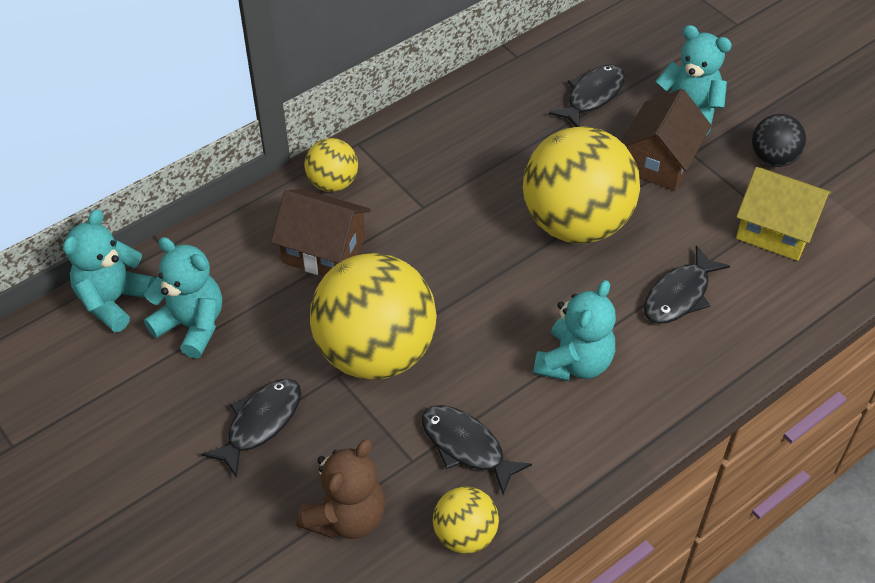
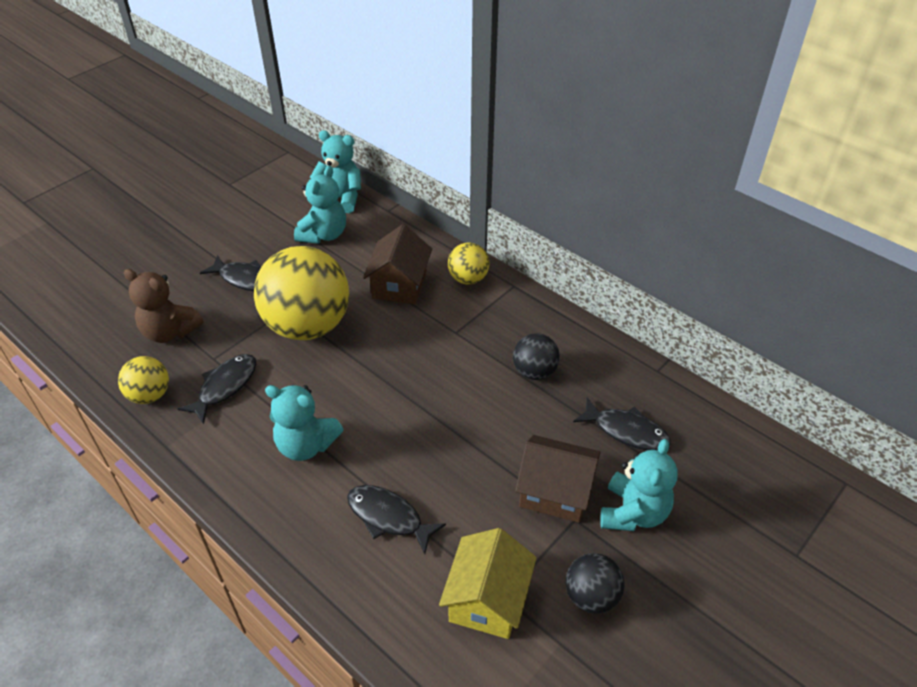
camera: 80 degrees right, 5 degrees down
(500, 149) = (534, 371): none -> black ball
(576, 223) = (460, 433): yellow ball -> none

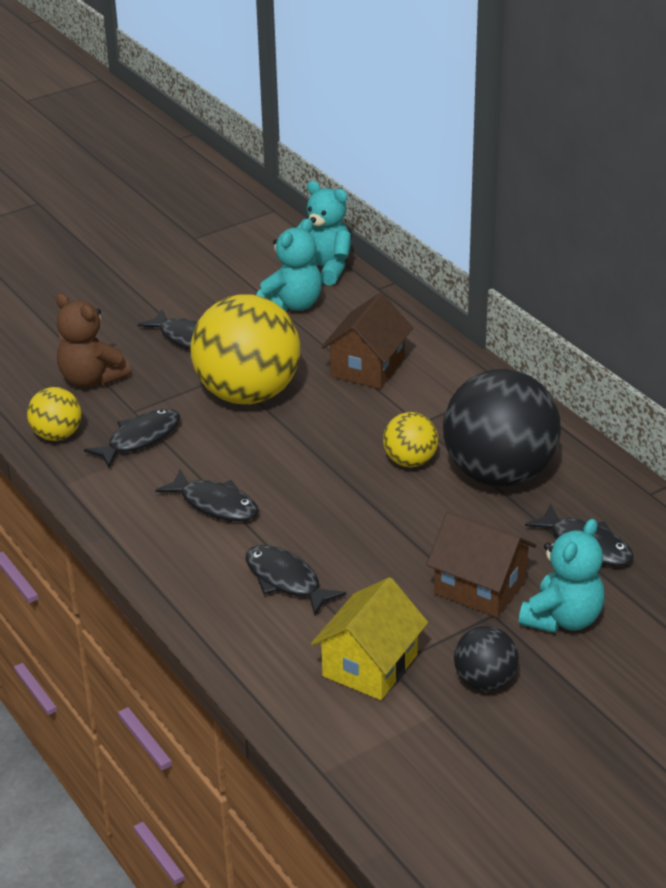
camera: 15 degrees right, 10 degrees down
(306, 445) = (215, 504): turquoise teddy bear -> black fish
(468, 278) = (453, 371): yellow ball -> yellow ball (410, 461)
(534, 371) = (499, 474): black ball -> black ball, size x2.08

